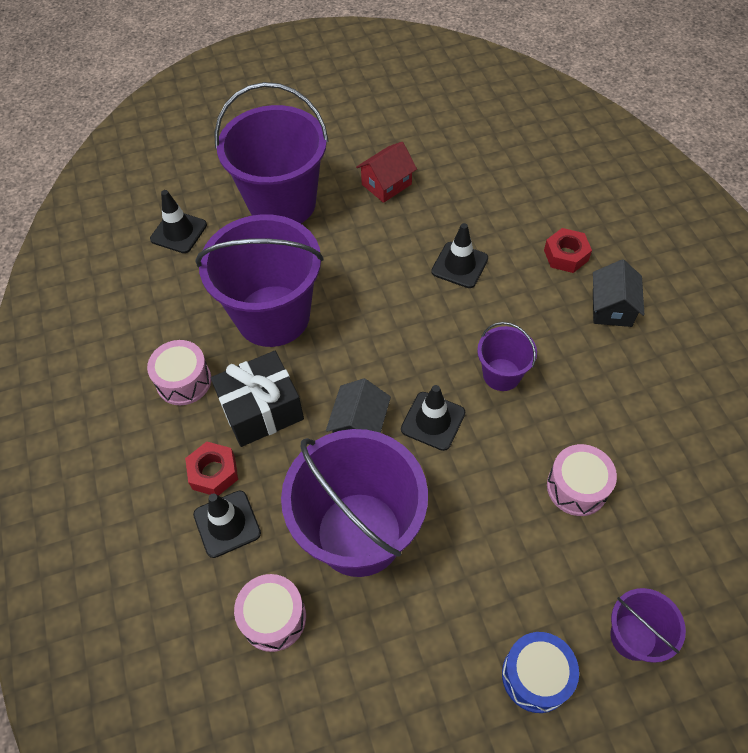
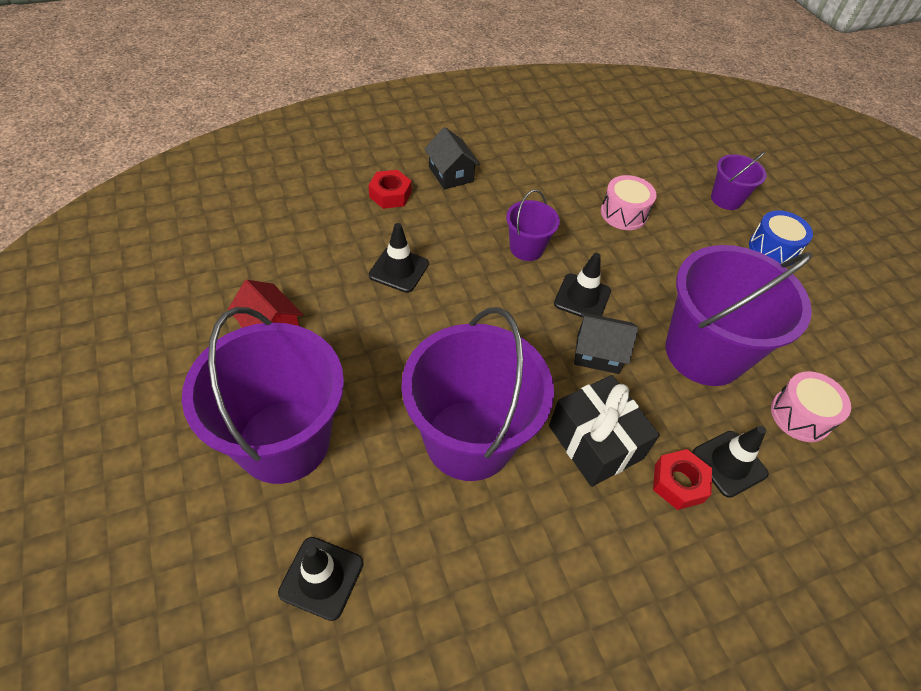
camera: 100 degrees left, 5 degrees down
(184, 381) = (571, 532): pink drum -> none
(612, 308) = (451, 174): black house -> black house turned 60 degrees clockwise

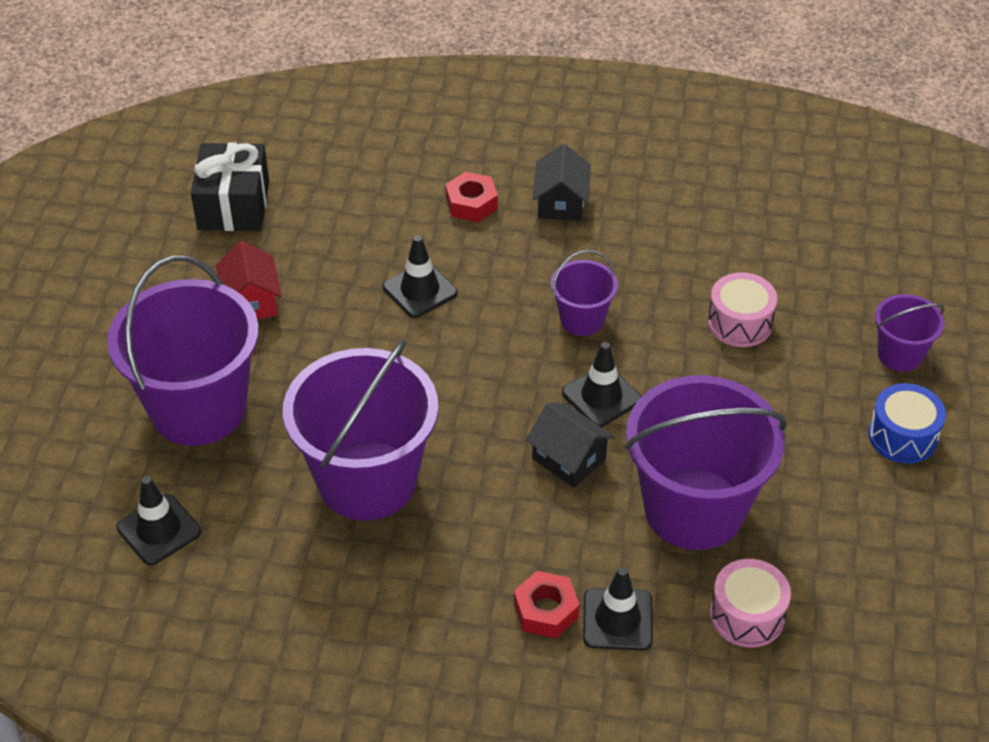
camera: 35 degrees right, 5 degrees down
(595, 442) = (491, 538): black gift -> black gift (233, 205)

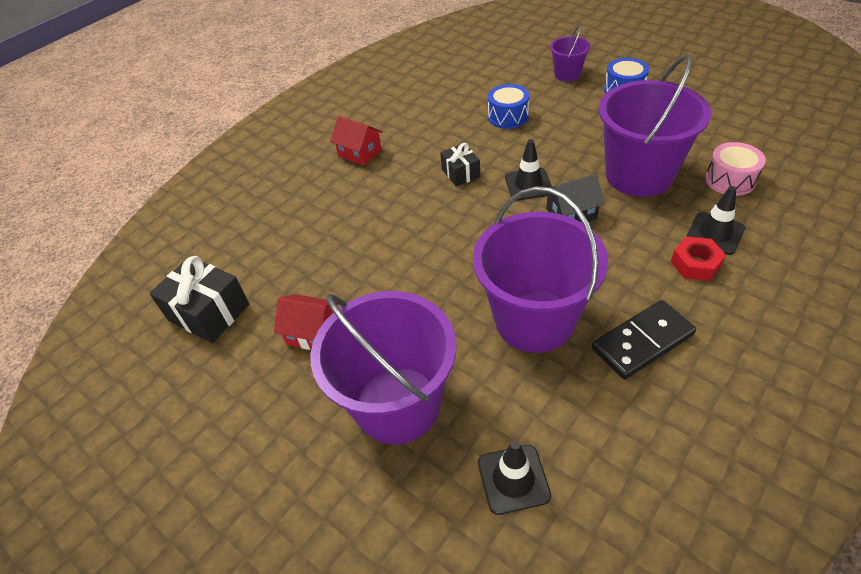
camera: 55 degrees left, 0 degrees up
(387, 587) = (642, 341): none -> black domino
(420, 290) = (379, 237): black traffic cone -> none
(471, 203) = (325, 189): red nut -> none
(561, 203) = (360, 153): black house -> red house
(582, 319) = (460, 173): purple bucket -> black gift
(739, 323) = (508, 117): pink drum -> blue drum

